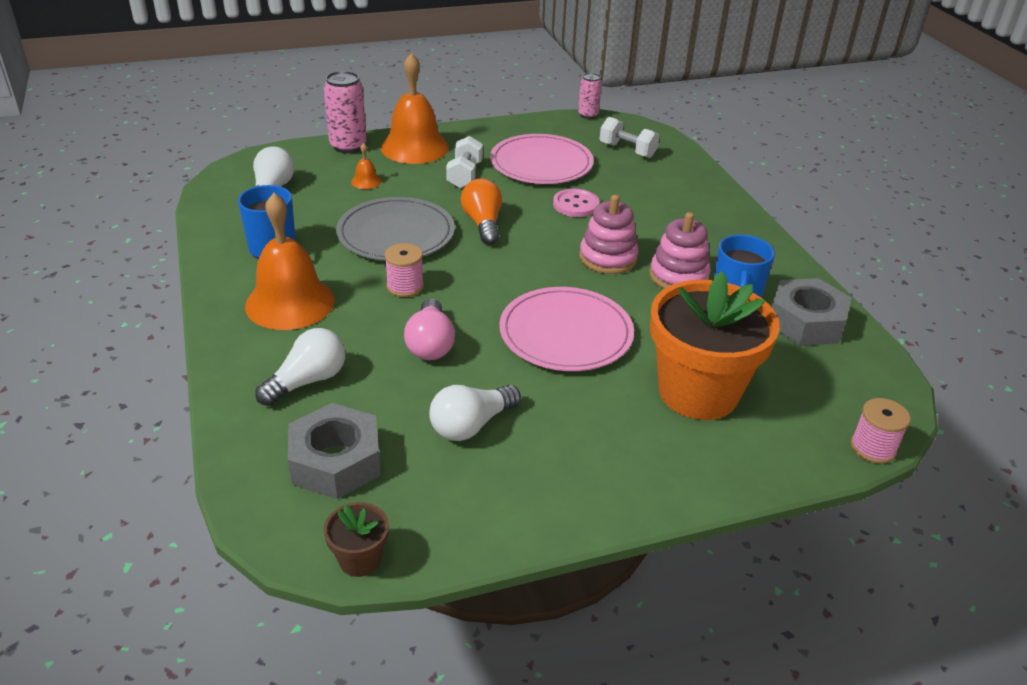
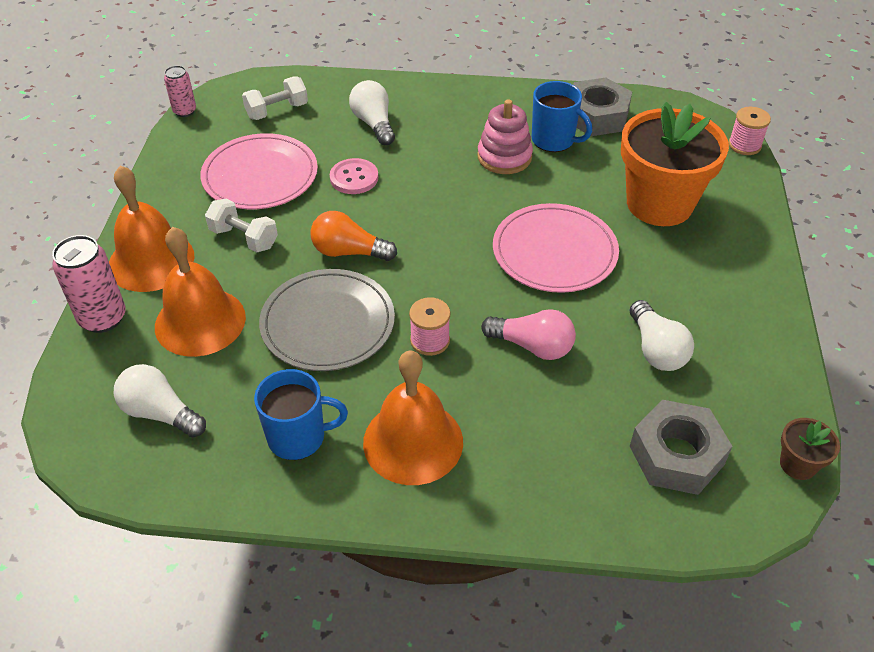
camera: 65 degrees left, 10 degrees up
(307, 381) = (554, 453): white light bulb -> white light bulb (374, 124)
(366, 181) = (200, 321): orange bell -> orange bell, size x2.42
(608, 258) = (455, 188): pink stacking toy -> none

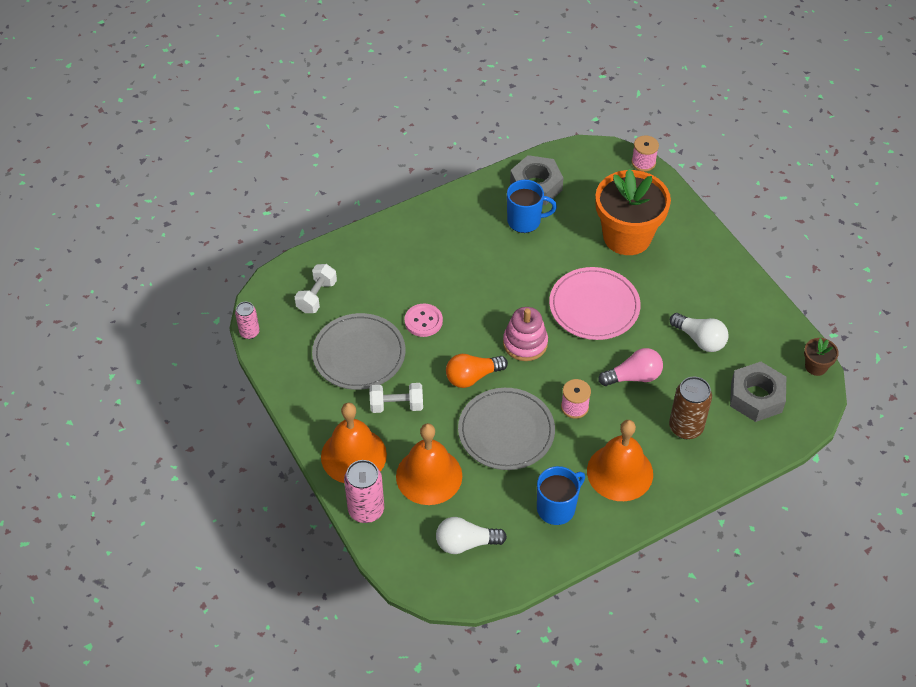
camera: 35 degrees left, 5 degrees up
(260, 175) = (359, 354): pink plate -> grey plate
(374, 124) = (395, 271): white light bulb -> none
(504, 157) = (505, 251): pink stacking toy -> pink stacking toy (525, 343)
(546, 438) = (686, 427): none -> brown can

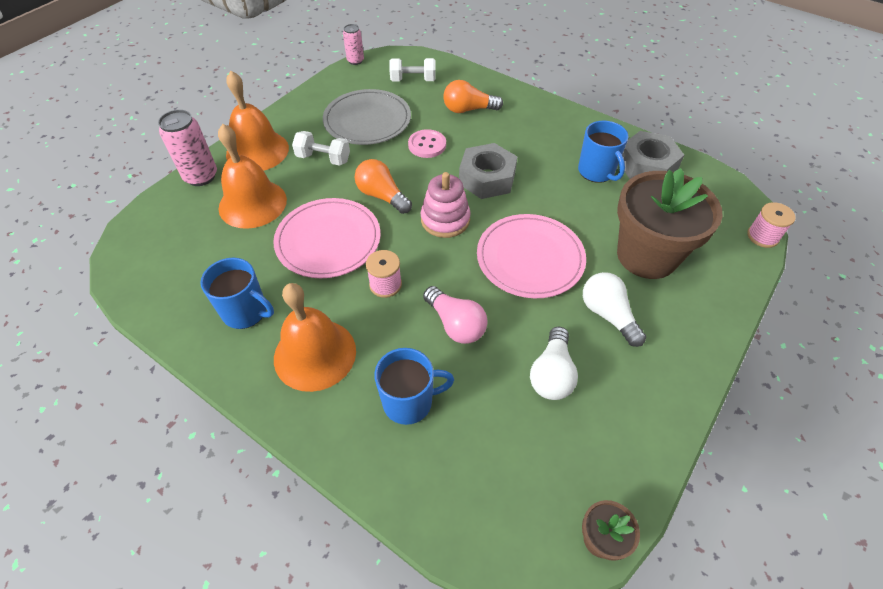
camera: 65 degrees right, 0 degrees up
(391, 271) = (468, 109): none -> orange light bulb
(396, 405) = (323, 158): white dumbbell -> white dumbbell turned 45 degrees counterclockwise
(466, 543) = (181, 254): white light bulb -> white light bulb (608, 315)
(506, 431) = (328, 240): grey plate -> pink plate
(627, 236) = (646, 255): orange flower pot -> brown flower pot
(686, 427) = (409, 402): brown can -> blue mug
(756, 397) = (500, 471): grey nut -> grey nut (487, 178)

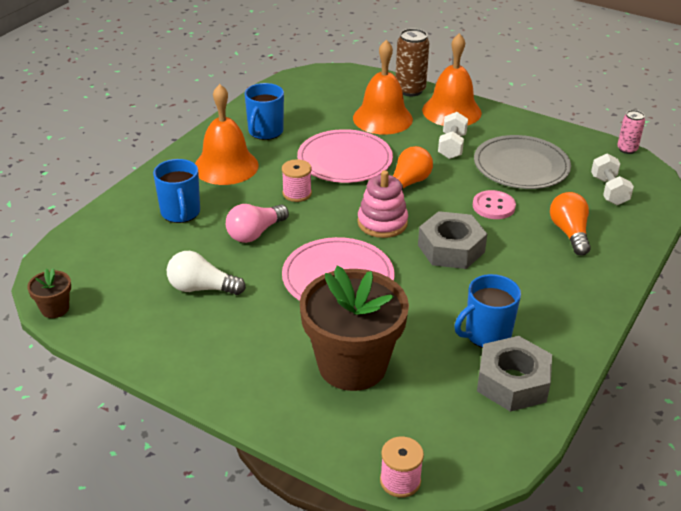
camera: 85 degrees right, 15 degrees down
(201, 176) = (410, 90): pink can -> brown can
(608, 315) = (268, 328): white light bulb -> none

